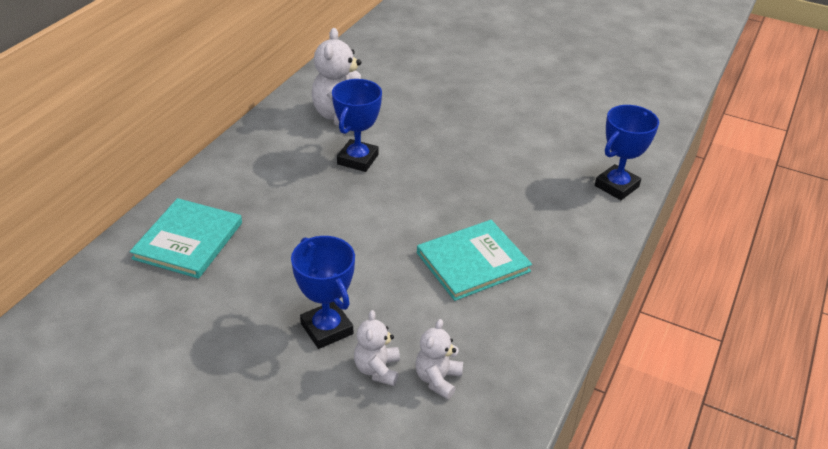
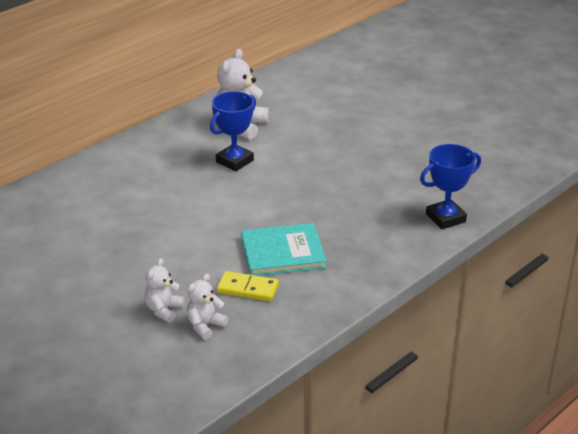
camera: 20 degrees right, 5 degrees down
(188, 241) = (72, 198): turquoise book -> none
(327, 329) = (142, 276): blue trophy -> none
(460, 317) = (248, 288): none -> yellow domino

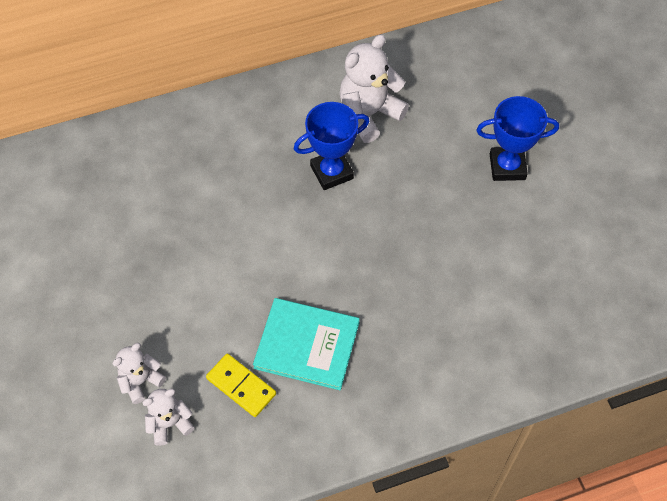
camera: 25 degrees right, 25 degrees up
(445, 218) = (520, 366): blue trophy -> blue trophy (507, 166)

